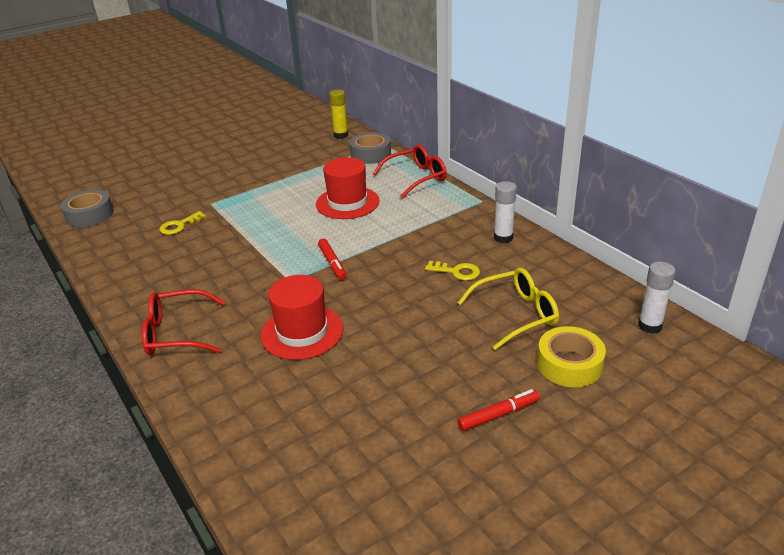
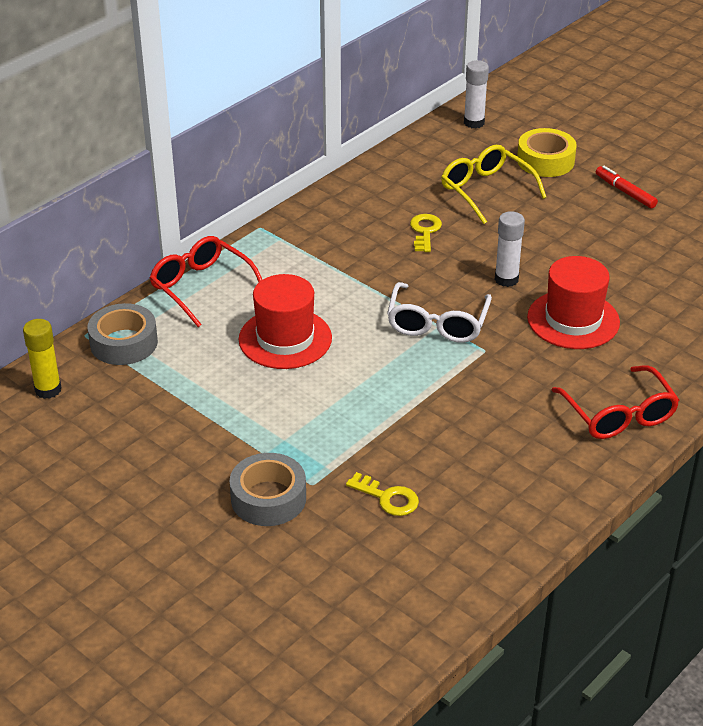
camera: 105 degrees left, 5 degrees up
(90, 215) = (382, 630): grey tape -> grey tape (268, 498)
(332, 263) = (437, 324): red marker -> white glasses
(503, 238) = (346, 206): white glue stick -> white glue stick (506, 279)

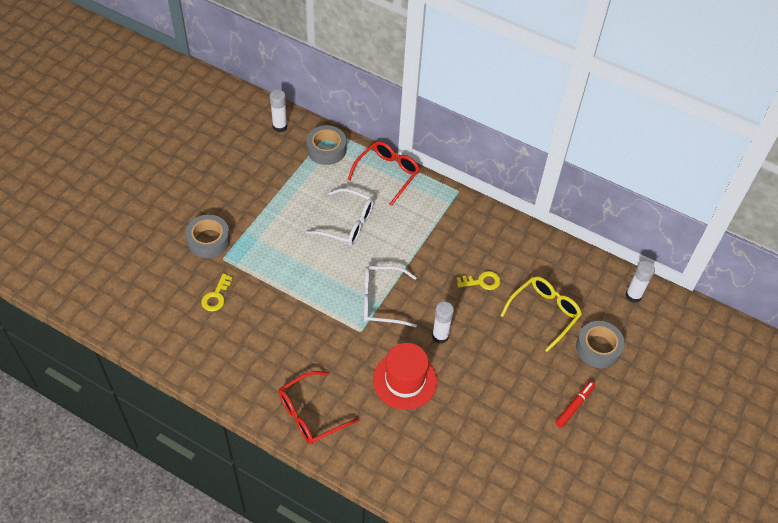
camera: 75 degrees right, 15 degrees up
(48, 390) = (280, 126): yellow glue stick -> white glue stick
(285, 339) = (347, 224): red hat -> white glasses
(545, 161) = (598, 348): yellow tape -> grey tape

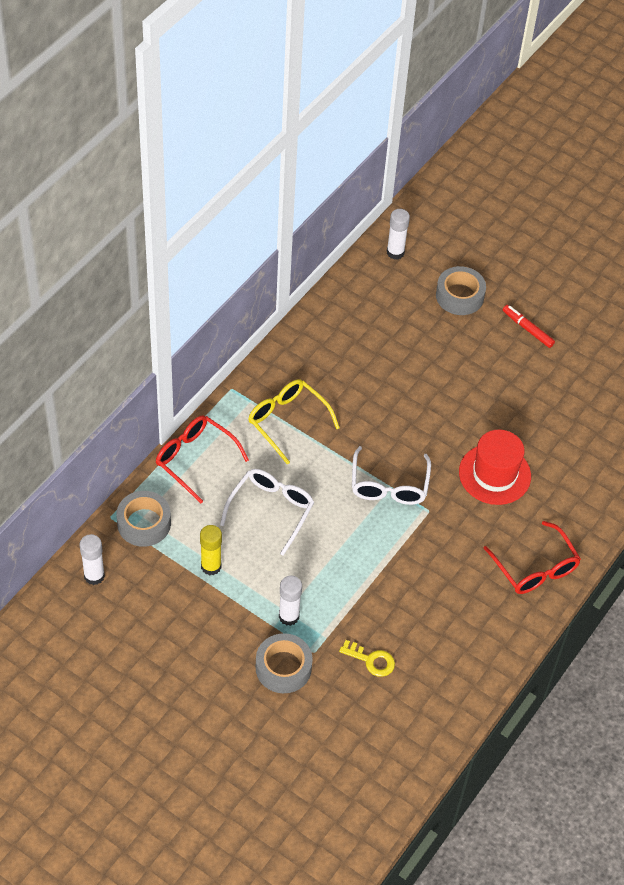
camera: 85 degrees left, 0 degrees up
(293, 191) = (211, 566): none -> yellow glue stick
(440, 336) = (439, 434): white glue stick -> white glue stick (289, 616)
(482, 282) = (368, 385): yellow key -> none
(544, 313) = (413, 334): yellow glasses -> yellow glasses (287, 421)

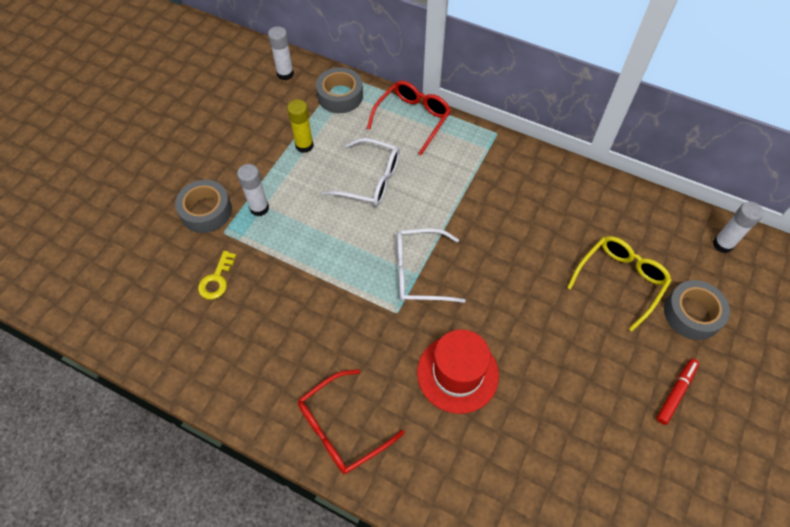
camera: 85 degrees right, 5 degrees up
(287, 421) = (473, 179): yellow glasses -> yellow glasses (620, 280)

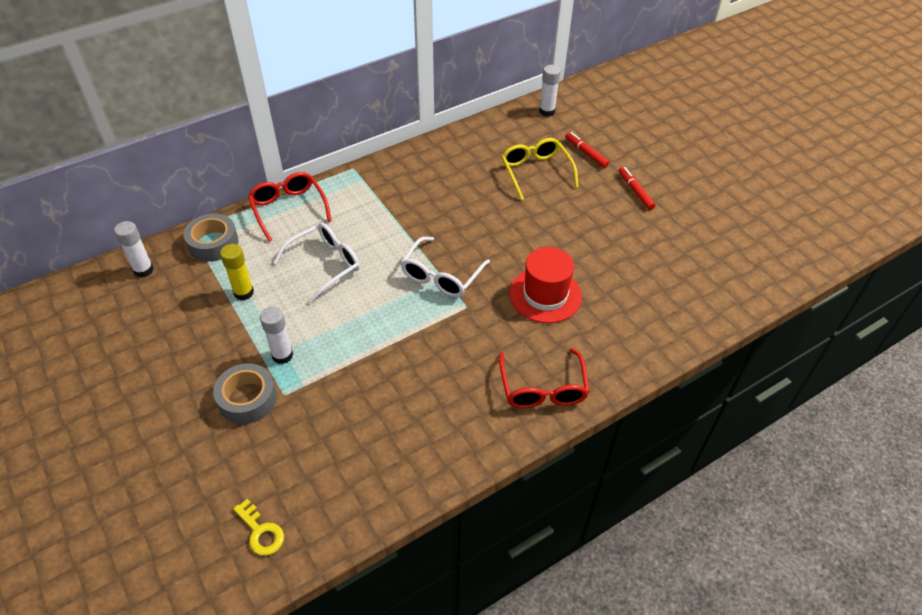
camera: 60 degrees left, 10 degrees down
(217, 279) = (333, 420): yellow key -> yellow key (261, 532)
(692, 314) = (586, 153): grey tape -> red marker

